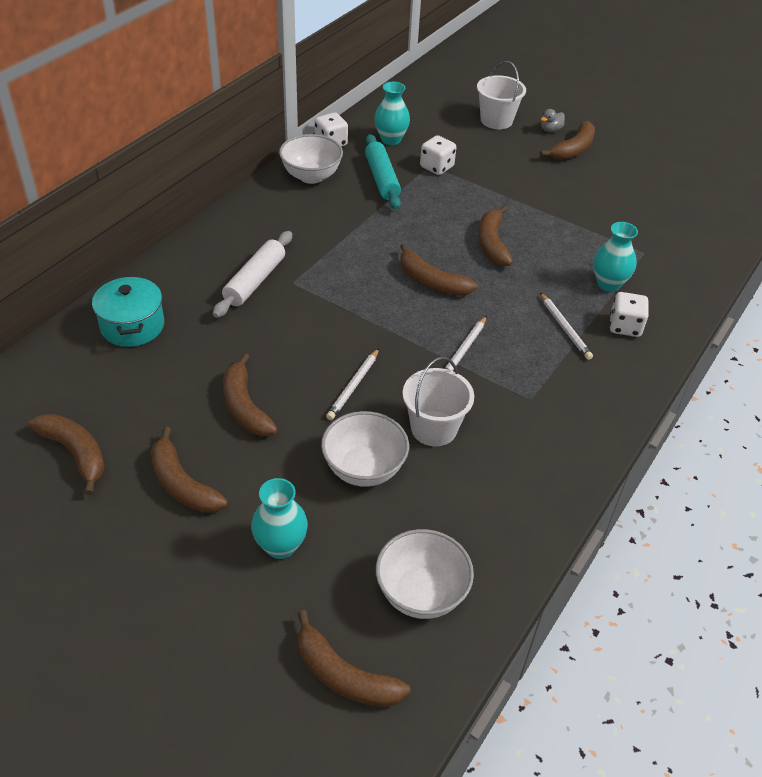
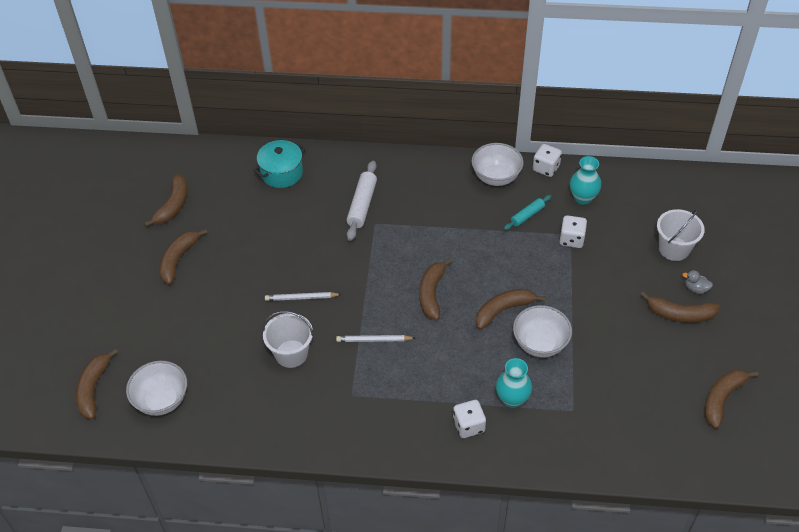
camera: 65 degrees right, 5 degrees up
(245, 406) = (251, 256): brown banana -> brown banana (722, 399)
(255, 281) = (362, 205): white rolling pin -> white rolling pin turned 75 degrees counterclockwise
(280, 546) = (160, 322): turquoise vase -> none
(364, 469) = (237, 334): white bowl -> white bowl (540, 344)
(382, 179) = (527, 215): turquoise rolling pin -> turquoise rolling pin, size x0.62
(565, 328) = (439, 389): white pencil -> none

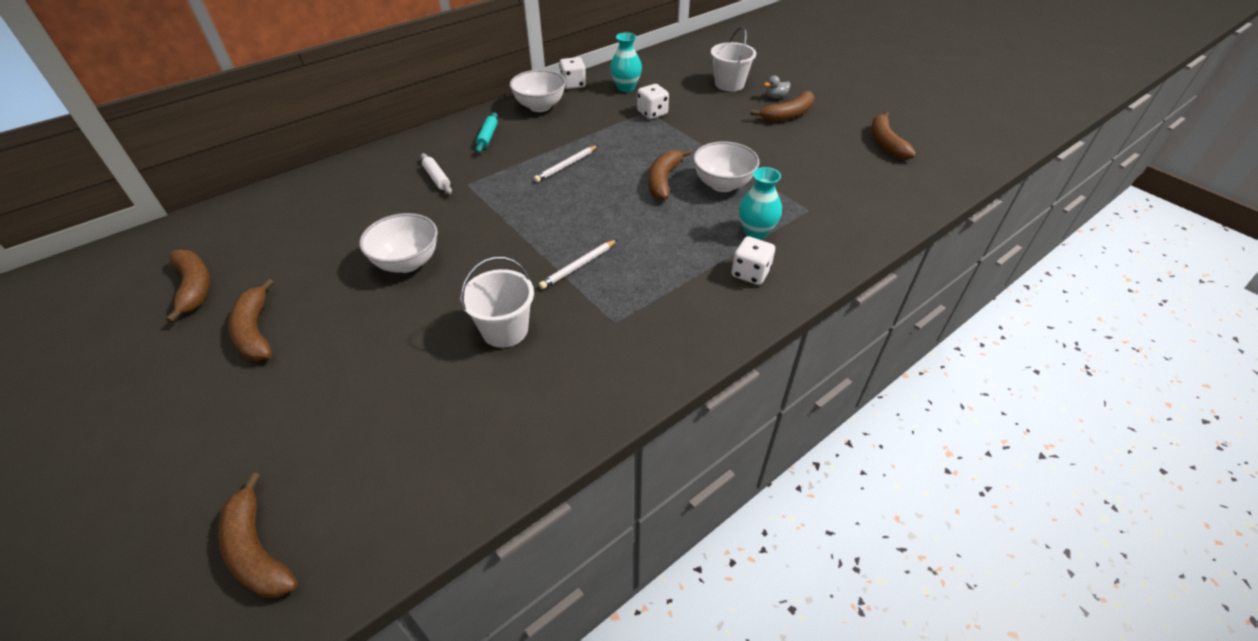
camera: 45 degrees left, 5 degrees down
(162, 400) = (386, 487): white bowl -> white bowl (407, 262)
(281, 173) = (315, 196): turquoise pot -> none
(301, 298) = (458, 278): white pencil -> white pencil (566, 165)
(362, 205) = (437, 178): white rolling pin -> white rolling pin, size x0.62
(432, 293) = (587, 203): brown banana -> none
(527, 215) = (598, 116): turquoise rolling pin -> turquoise rolling pin (487, 137)

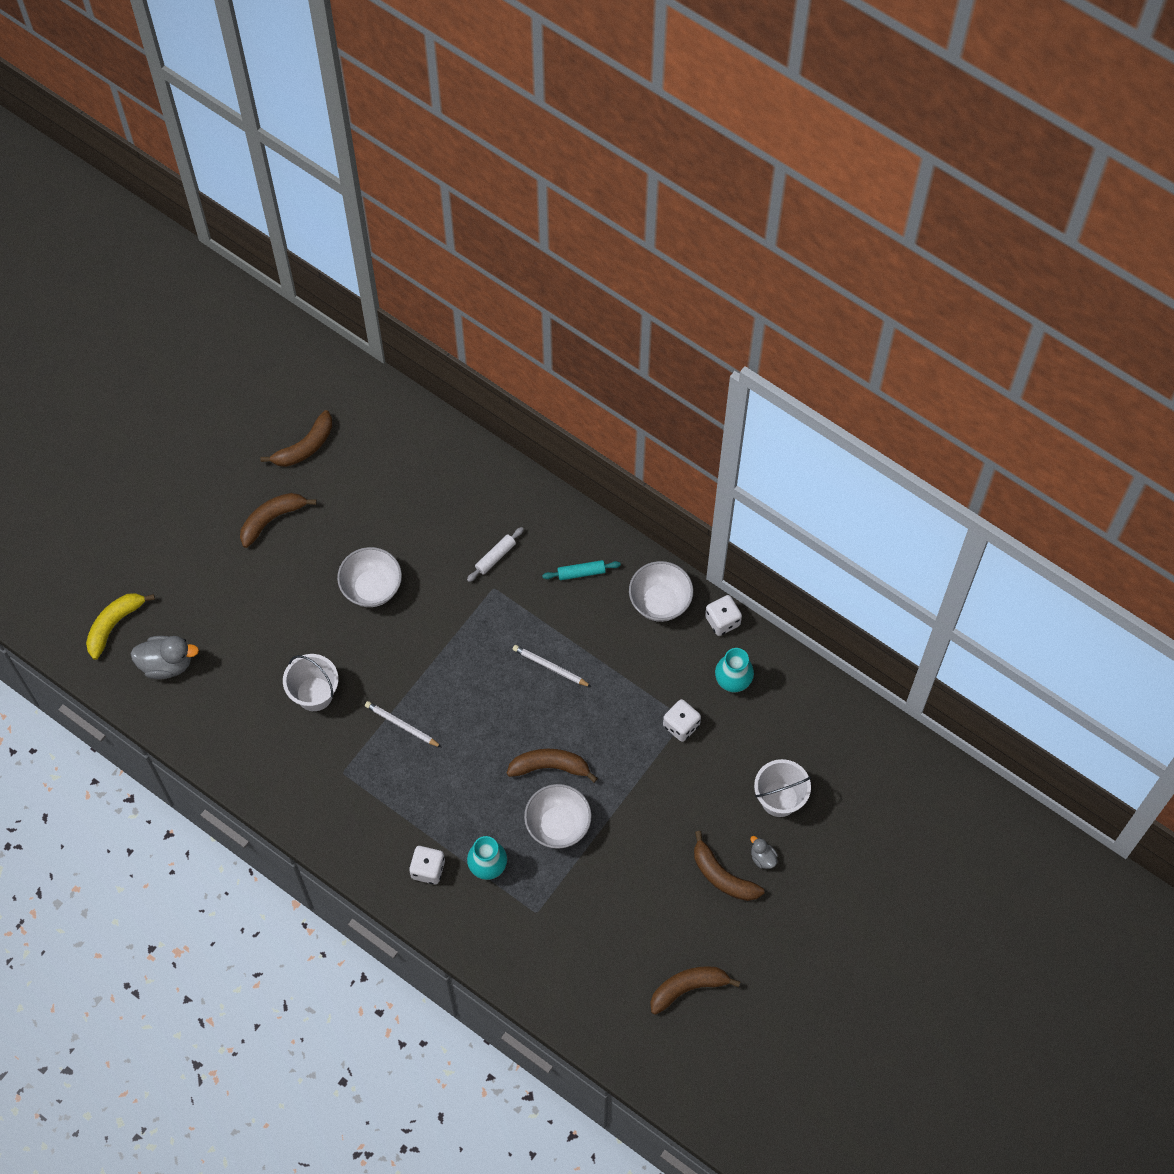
camera: 75 degrees right, 20 degrees up
(257, 550) = (114, 625): brown banana -> yellow banana
(369, 485) = (166, 663): none -> grey duck

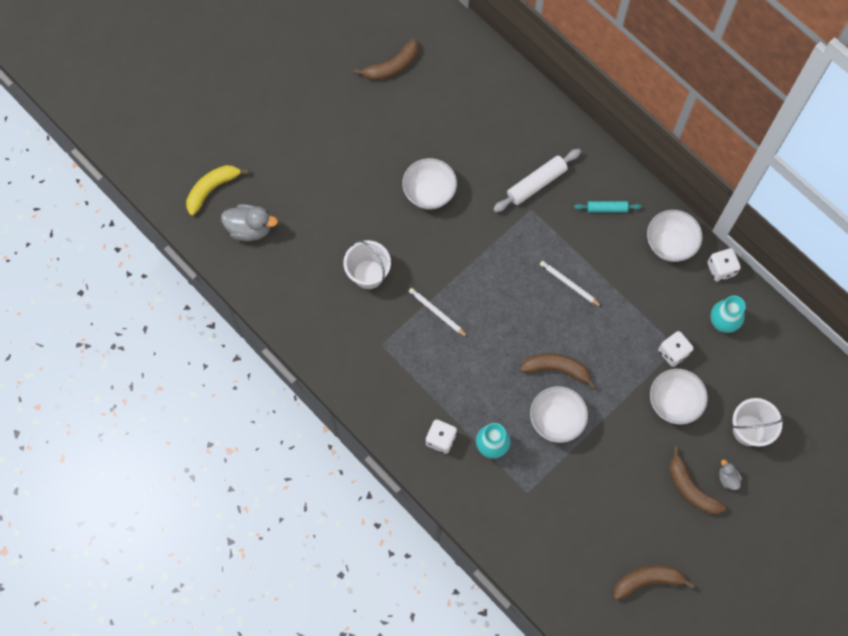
camera: 10 degrees right, 5 degrees up
(272, 519) = (355, 122): brown banana -> none
(495, 557) = (536, 183): white rolling pin -> white rolling pin, size x1.62
(689, 782) = (674, 402): none -> white bowl

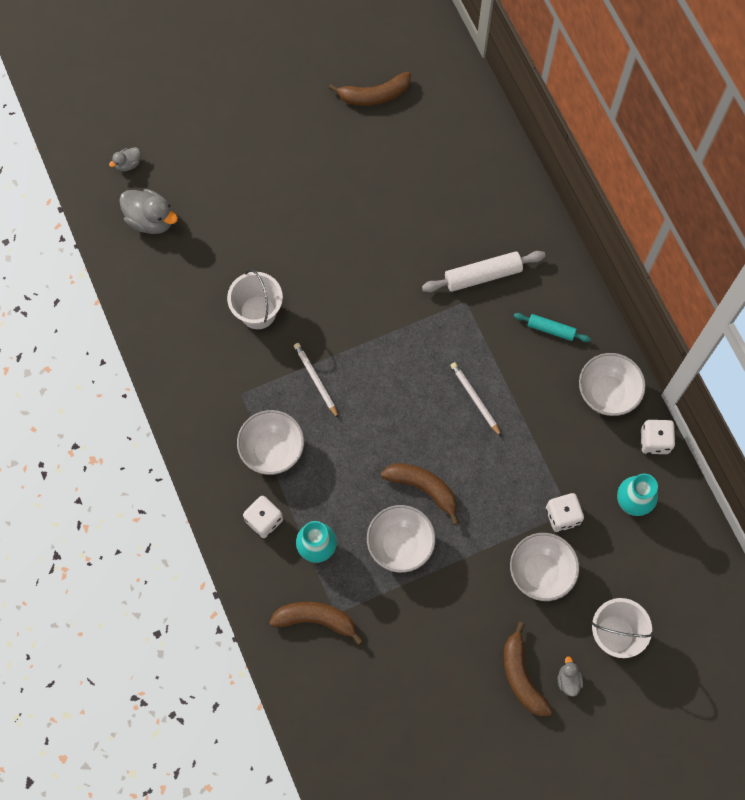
camera: 20 degrees right, 0 degrees up
(212, 189) = (128, 164): yellow banana -> grey duck
(429, 193) = (360, 246): white bowl -> white bowl (272, 450)
(647, 580) = (431, 762): brown banana -> brown banana (316, 619)

